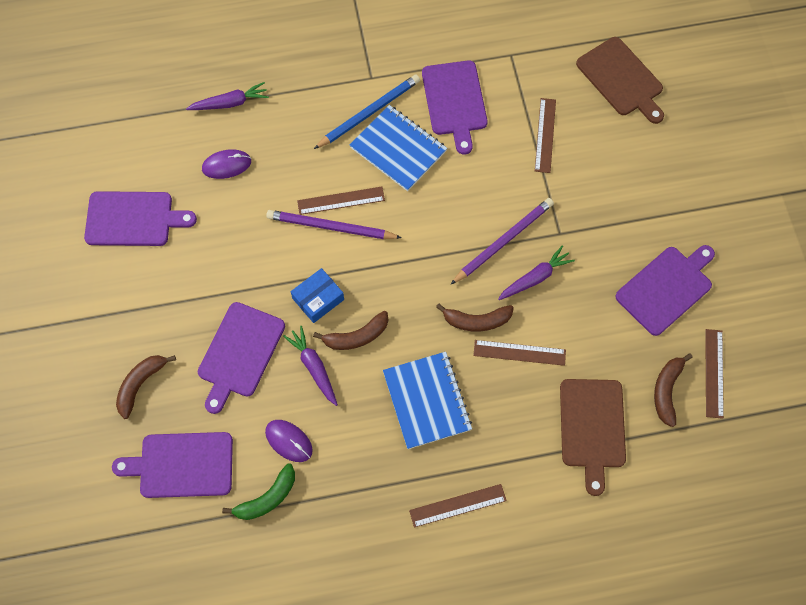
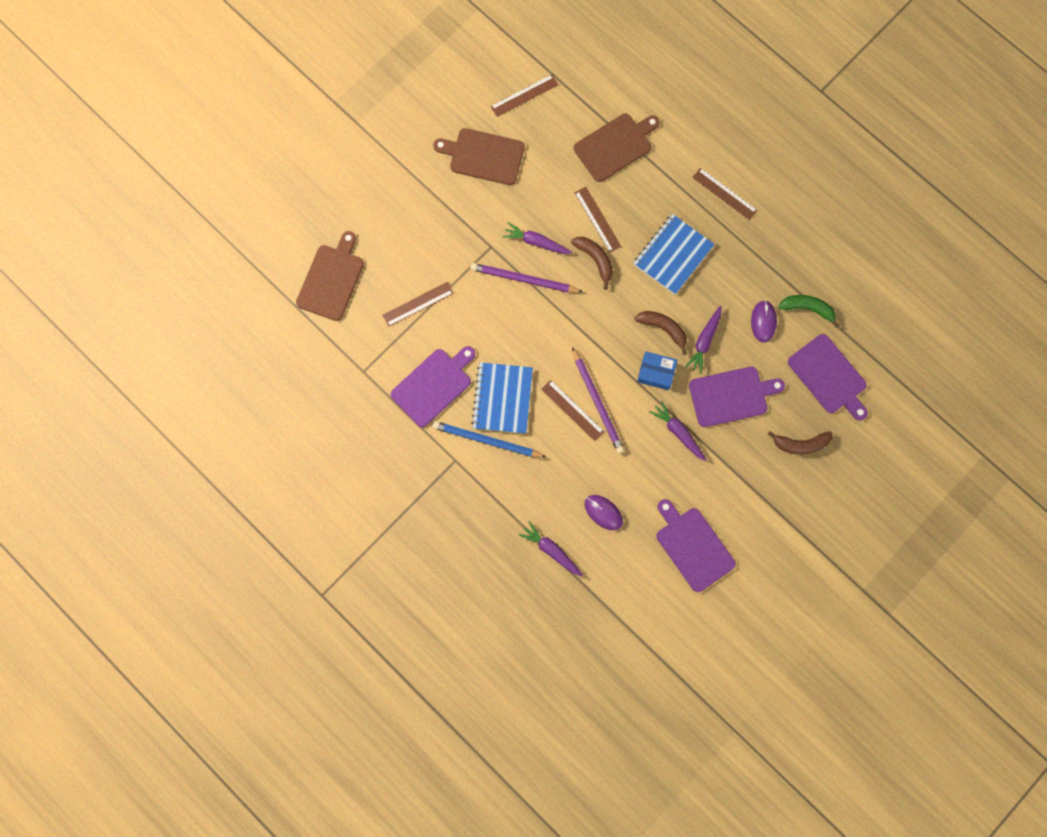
camera: 125 degrees left, 10 degrees up
(245, 279) = (678, 432): none -> purple carrot
(666, 288) = (483, 156): purple cutting board -> brown cutting board
(667, 390) = (557, 116): brown banana -> none

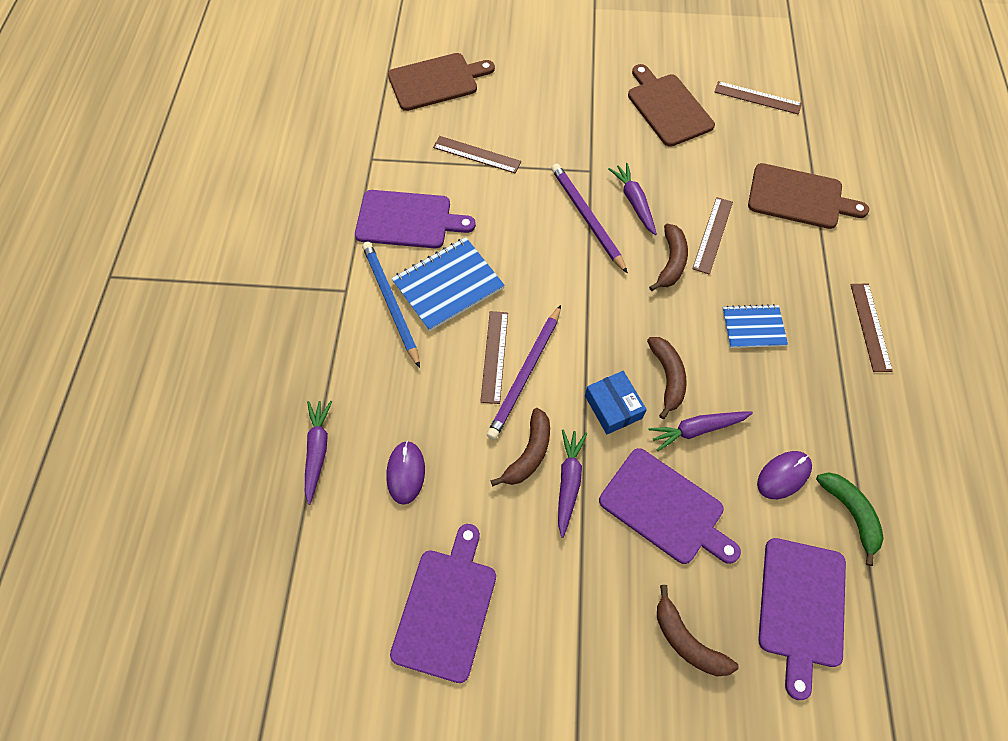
camera: 50 degrees right, 15 degrees down
(645, 439) = (529, 453): none -> brown banana
(673, 255) = (753, 327): blue notebook -> blue notebook, size x0.62

